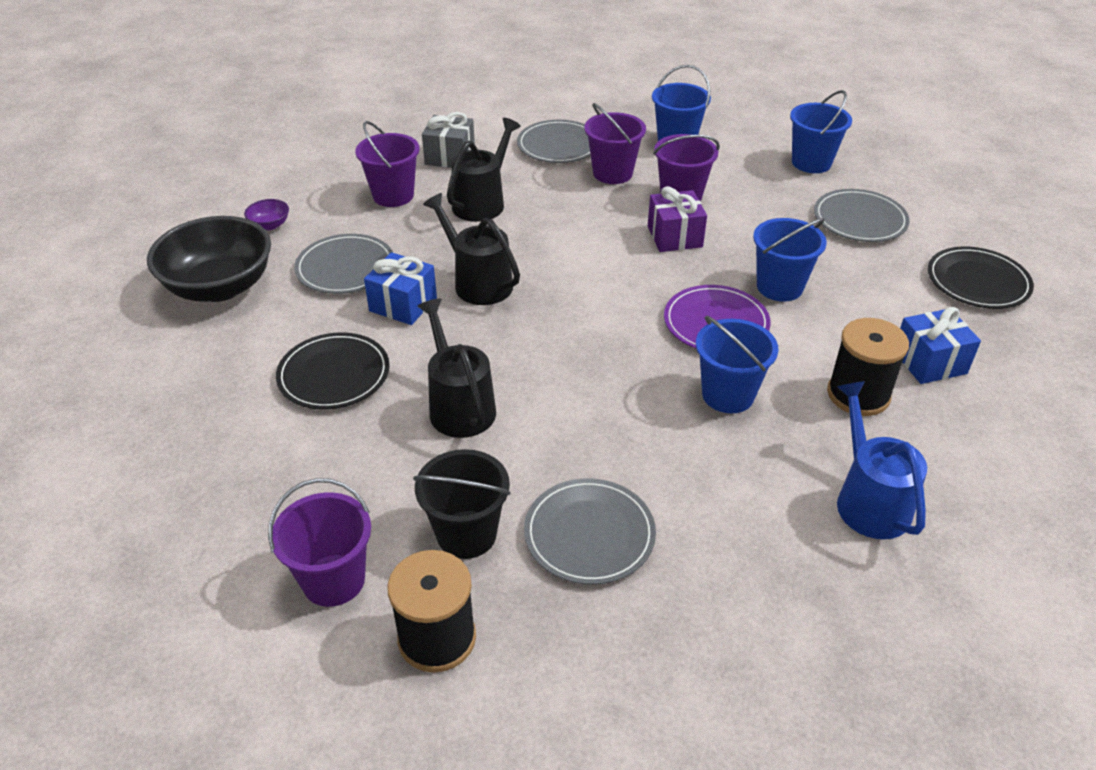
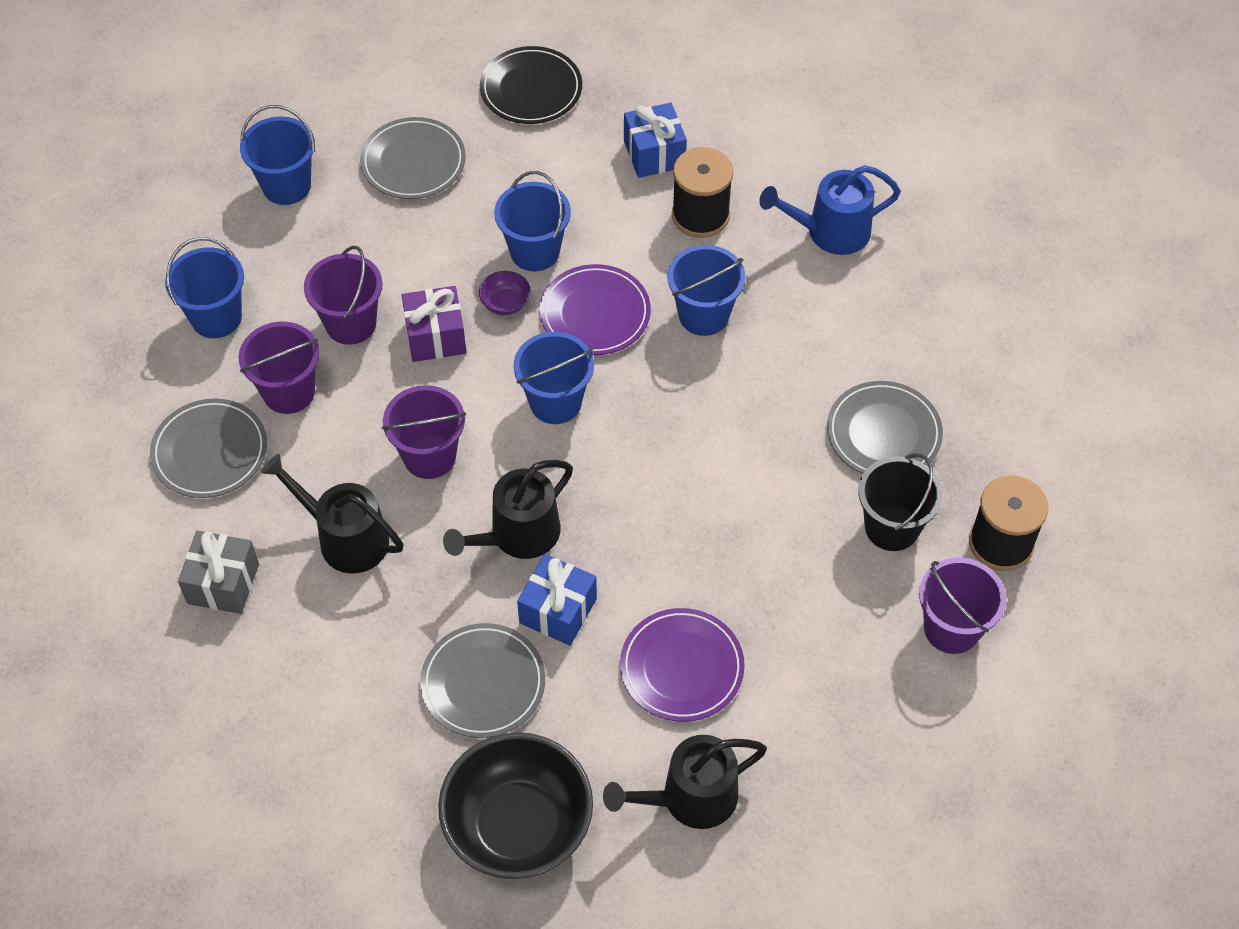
camera: 90 degrees left, 15 degrees up
(270, 225) = (380, 792): purple bowl -> purple bowl (505, 303)
(334, 375) = (682, 667): black plate -> purple plate
(393, 195) = (318, 646): purple bucket -> purple bucket (429, 456)
(459, 406) = (727, 543): black watering can -> black watering can (690, 798)
(613, 301) = (555, 402): none -> blue bucket

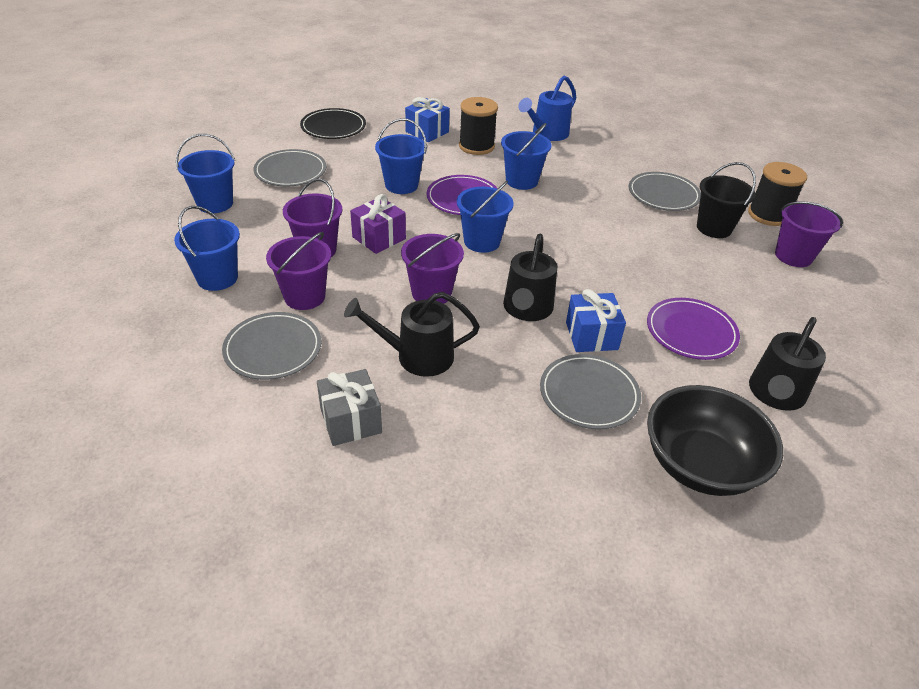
camera: 35 degrees left, 15 degrees down
(505, 303) = (407, 210): purple bowl -> none

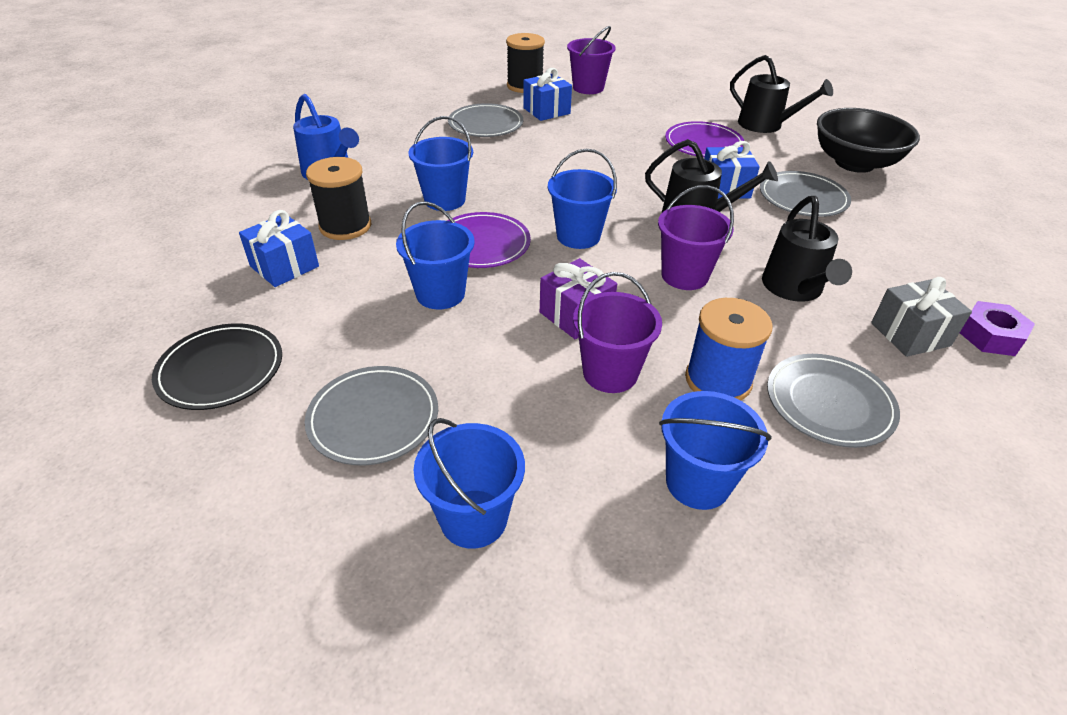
camera: 85 degrees left, 0 degrees up
(304, 297) = (718, 380): purple bucket -> blue spool
(345, 483) = (990, 336): none -> purple nut
(714, 228) = (546, 111): black bucket -> blue gift

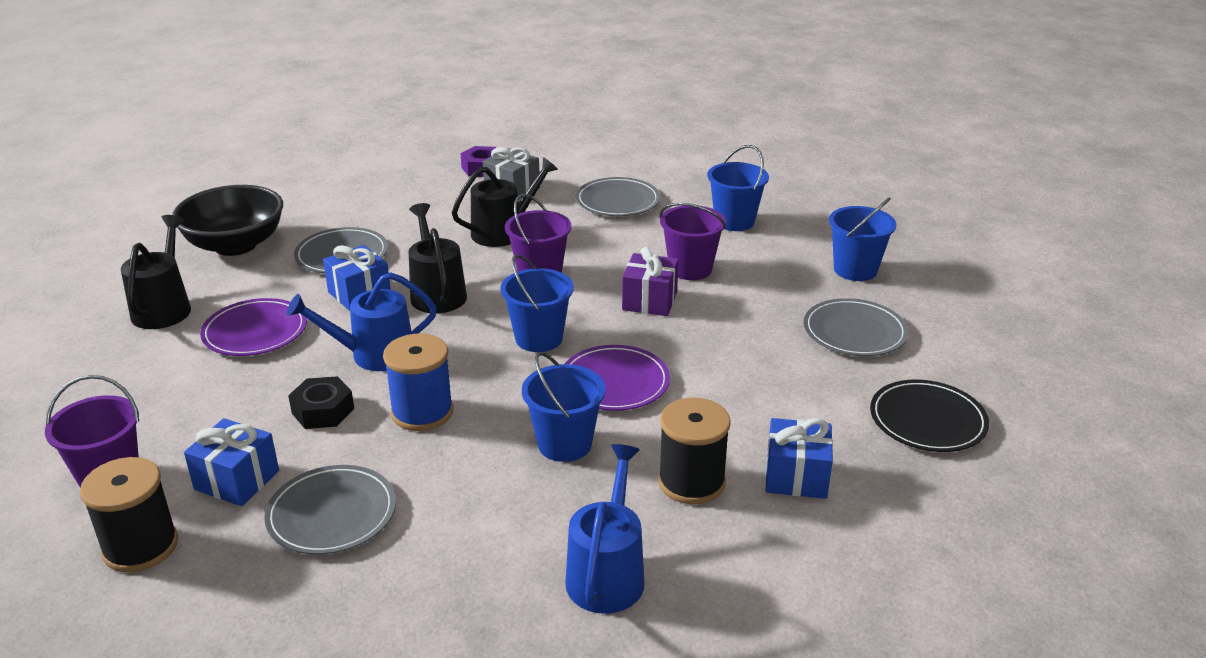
camera: 125 degrees left, 10 degrees down
(440, 294) = (708, 369): blue bucket -> none
(582, 142) = (323, 411): none -> black nut
(629, 172) = (374, 355): none -> blue watering can
(718, 380) = (644, 235): blue spool -> blue spool (422, 412)

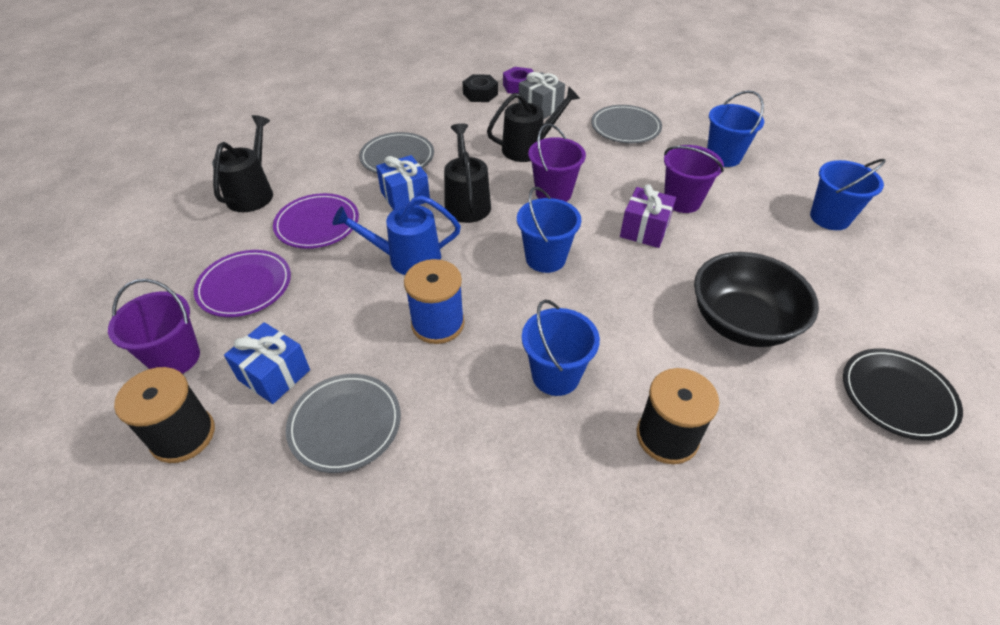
camera: 10 degrees right, 15 degrees up
(235, 245) = (318, 139): black bowl -> black bowl (741, 322)
(323, 411) = (356, 311): black nut -> black nut (480, 94)
(607, 574) = (579, 535): blue watering can -> none
(614, 382) = (606, 313): purple plate -> purple plate (245, 286)
(796, 476) = (767, 445): blue gift -> none
(854, 332) = (827, 285): grey plate -> none

